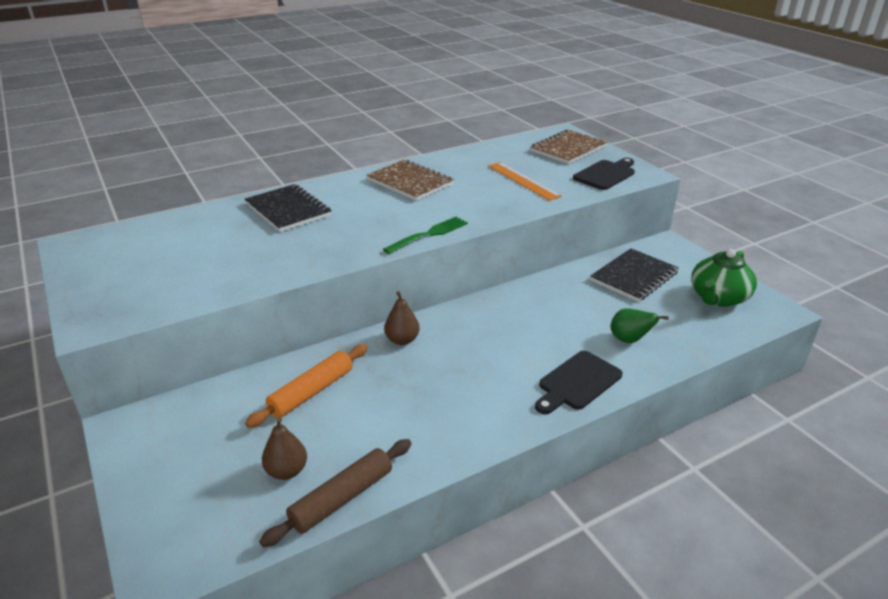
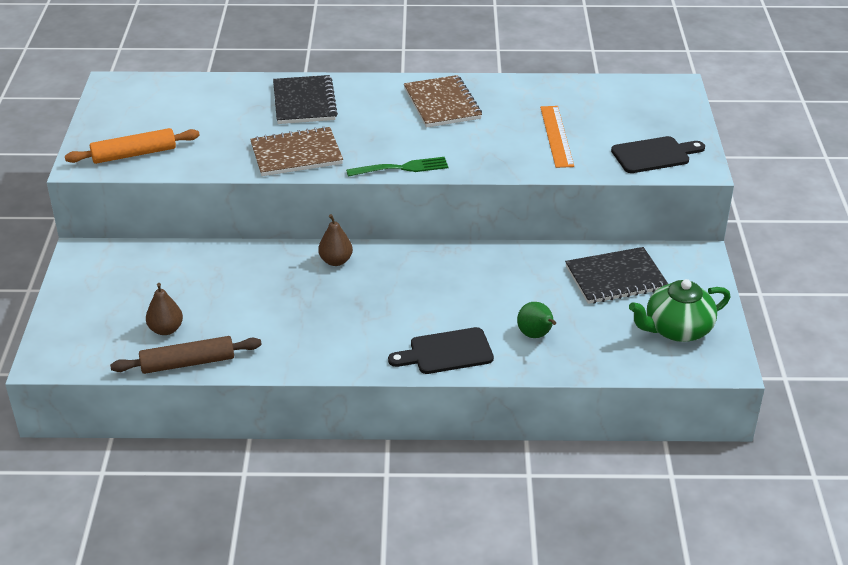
camera: 30 degrees right, 5 degrees up
(312, 392) = (229, 278): orange rolling pin -> orange rolling pin (134, 154)
(568, 149) = (653, 110): brown notebook -> brown notebook (296, 154)

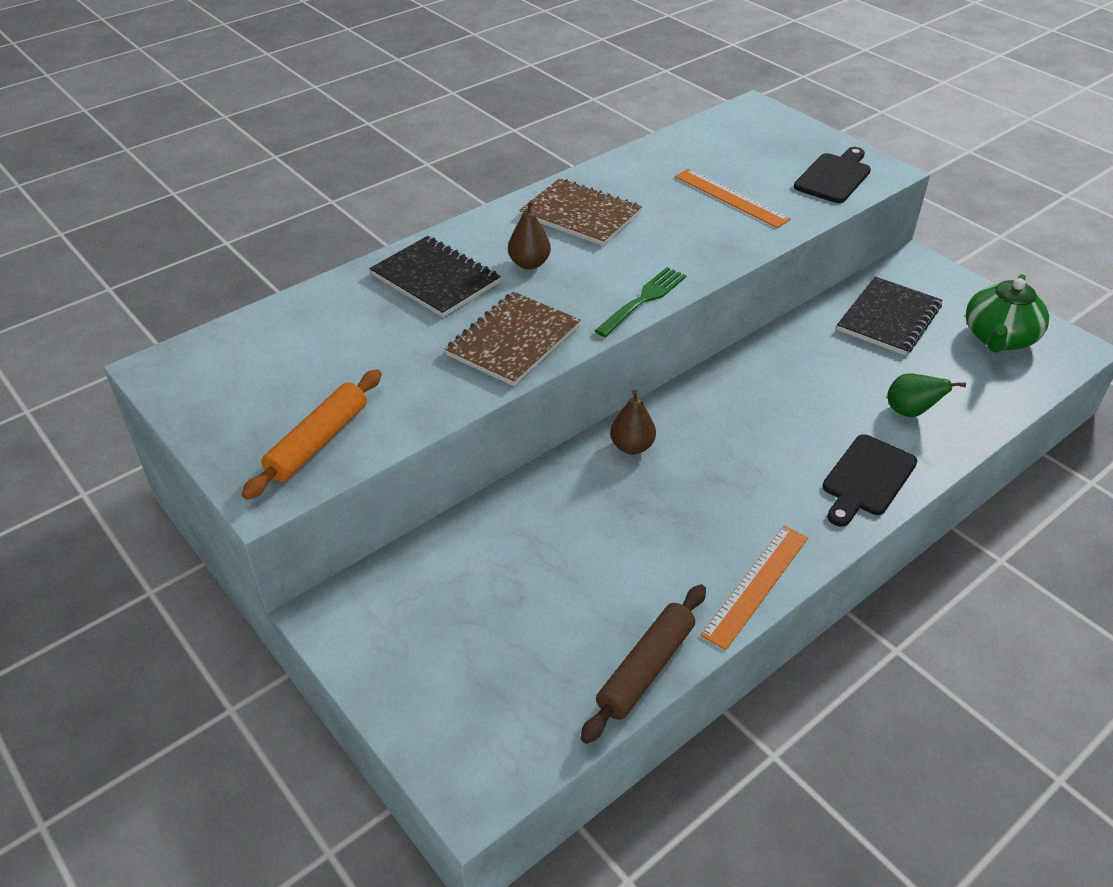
camera: 40 degrees left, 5 degrees up
(166, 329) = (564, 644): brown pear -> brown pear (529, 264)
(298, 363) = (756, 585): none -> orange ruler

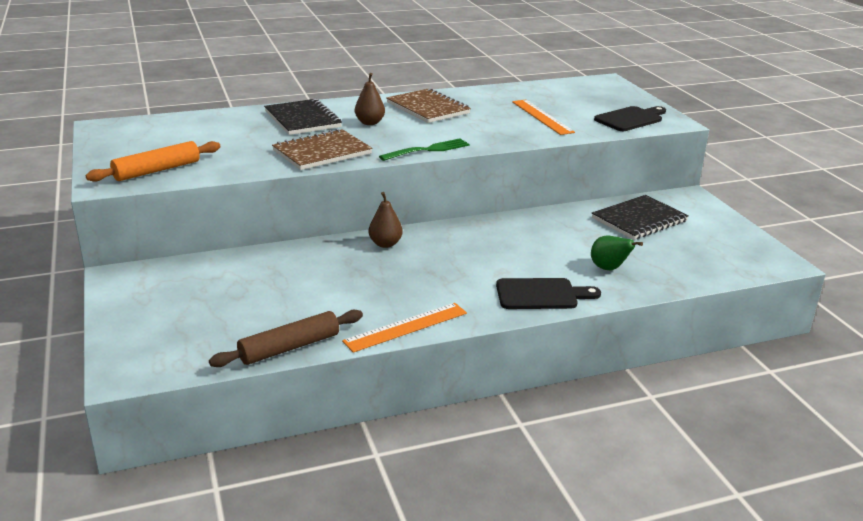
camera: 20 degrees right, 15 degrees down
(867, 479) = (541, 294): black cutting board -> black cutting board turned 150 degrees counterclockwise
(998, 338) = (720, 246): green teapot -> none

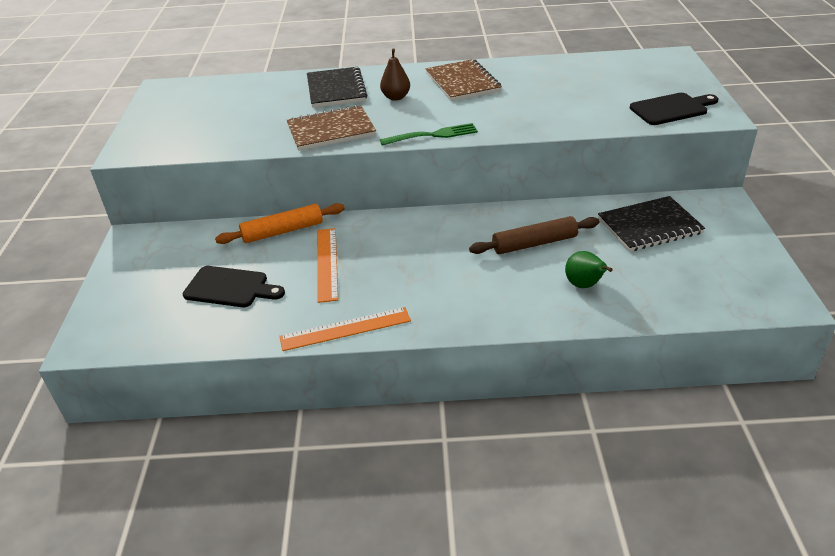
camera: 20 degrees right, 10 degrees up
(157, 170) = (177, 140): orange rolling pin -> orange rolling pin (283, 231)
(289, 347) = (230, 337): brown rolling pin -> brown rolling pin (534, 243)
(385, 244) = (375, 228): brown pear -> none
(541, 294) = (496, 308): black cutting board -> black cutting board (230, 287)
(542, 117) = (574, 100): orange ruler -> orange ruler (327, 263)

